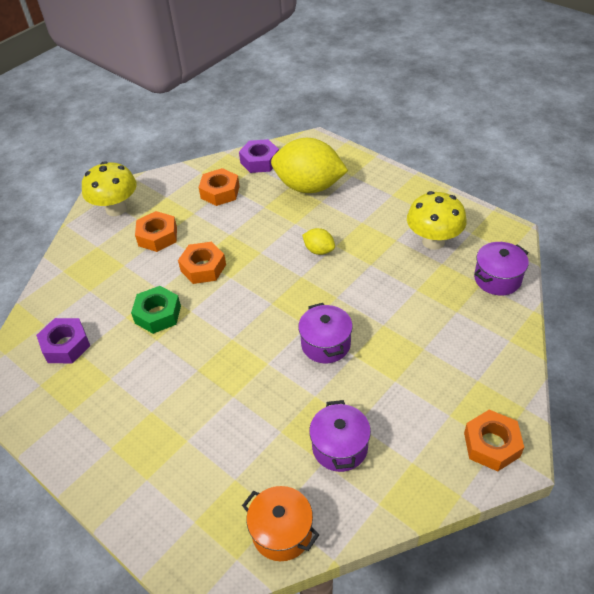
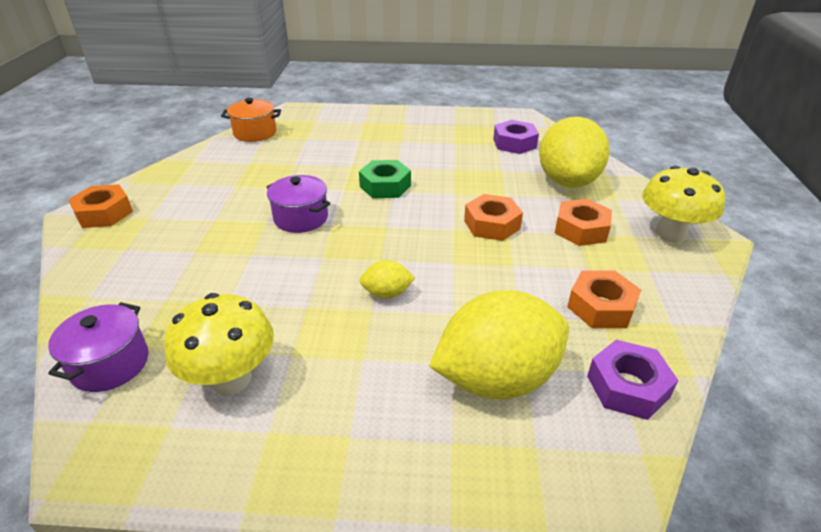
camera: 140 degrees right, 10 degrees down
(100, 278) = (567, 181): none -> yellow lemon
(158, 314) = (477, 181): green nut -> green nut (385, 186)
(340, 447) = (240, 171): purple pot -> none

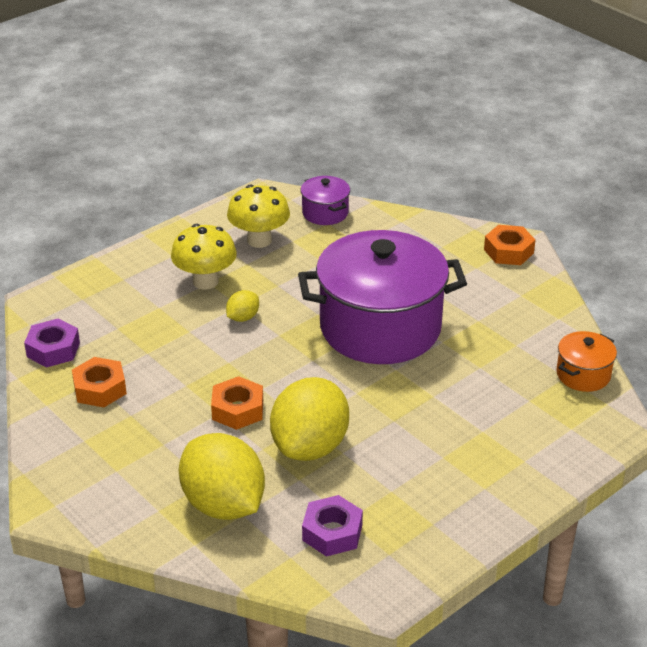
camera: 135 degrees right, 0 degrees up
(301, 218) = (380, 327): purple pot -> purple pot, size x2.34
(385, 186) = (369, 393): green nut -> none
(497, 378) = (128, 313): yellow lemon -> yellow lemon (310, 446)
(581, 229) = (163, 449): orange nut -> none
(670, 234) = (86, 491): yellow mushroom -> yellow mushroom (205, 281)

